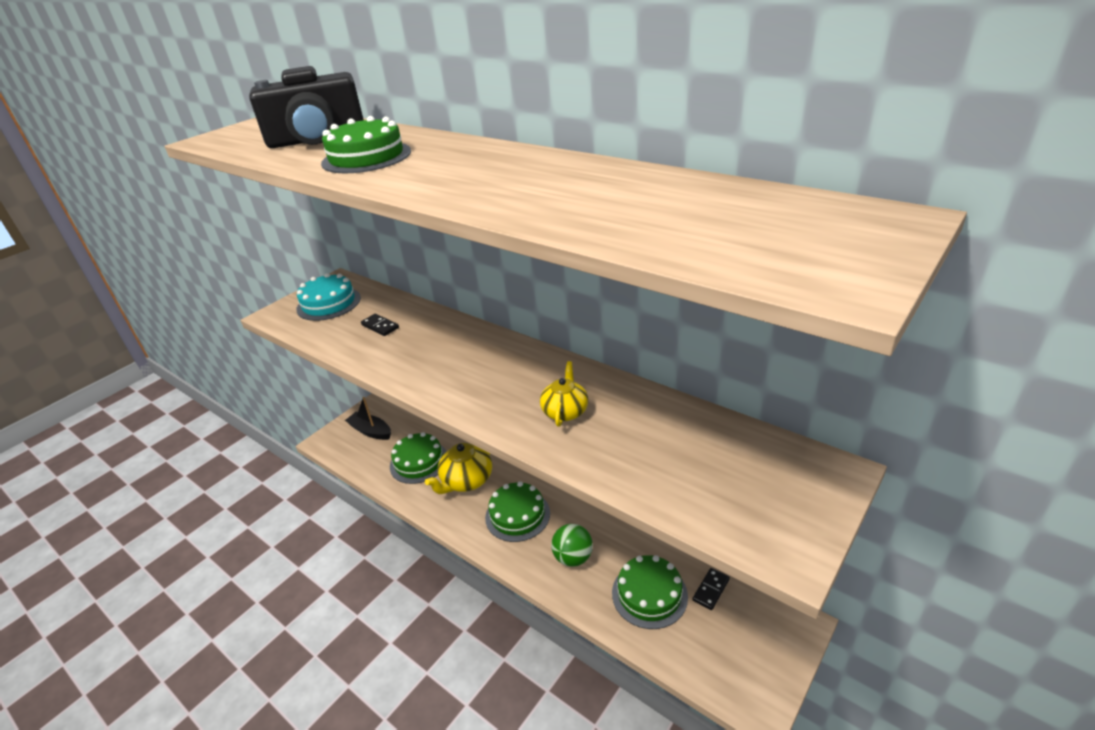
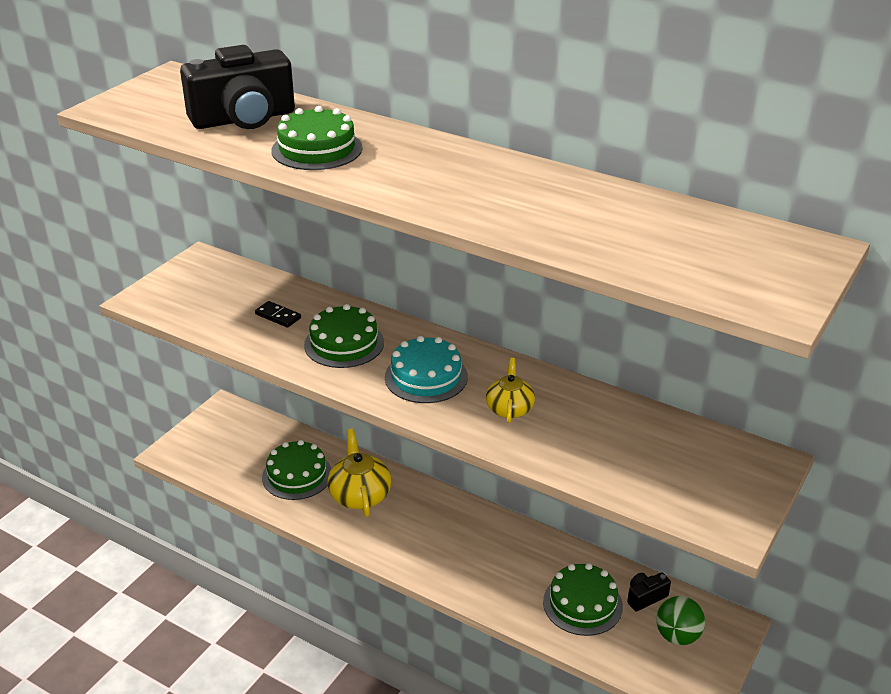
camera: 10 degrees left, 0 degrees up
(328, 303) = (203, 287): turquoise cake -> turquoise cake (426, 377)
(371, 431) = (227, 440): black boat -> none
(466, 480) = (360, 495): yellow teapot -> yellow teapot turned 135 degrees clockwise
(517, 515) = (427, 530): green cake -> green cake (344, 343)
(573, 557) = (496, 572): green ball -> green ball (677, 636)
(711, 590) = (645, 597): black domino -> black camera

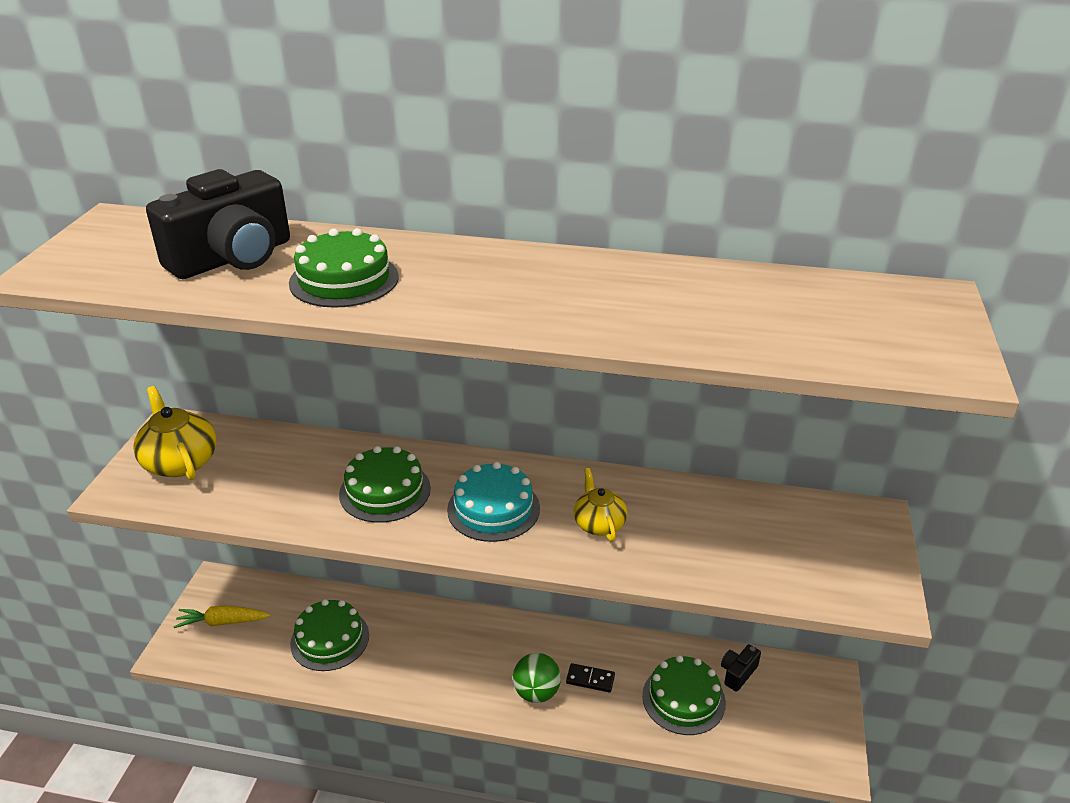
camera: 20 degrees left, 0 degrees up
(217, 440) = (222, 622): none -> yellow carrot
(278, 316) = (294, 475): black domino -> black domino (590, 679)
(360, 495) = (408, 643): yellow teapot -> yellow teapot (180, 462)
(677, 636) = (786, 705): green ball -> green ball (536, 692)

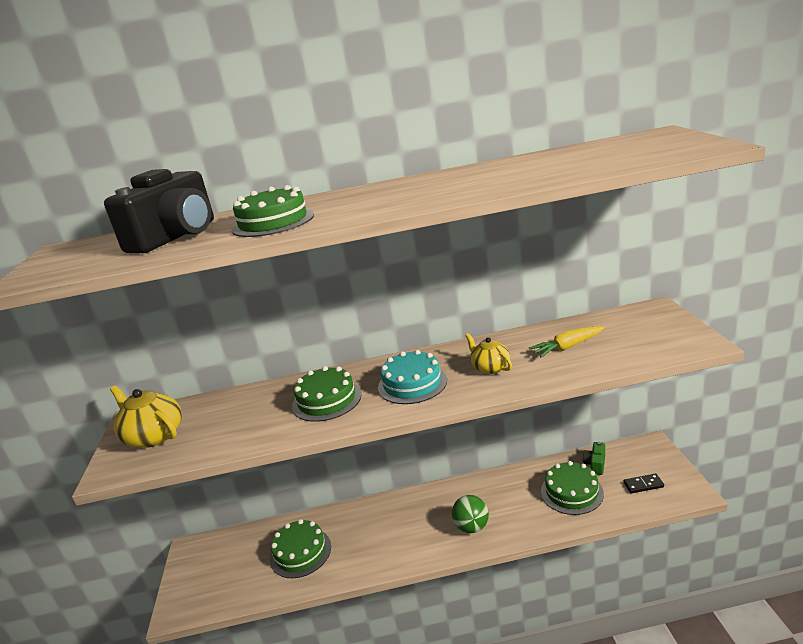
camera: 15 degrees left, 10 degrees down
(222, 622) = (208, 573): yellow carrot -> yellow carrot (567, 347)
(590, 679) = (503, 505): black domino -> black domino (643, 485)
(738, 673) = (595, 464): black camera -> green camera

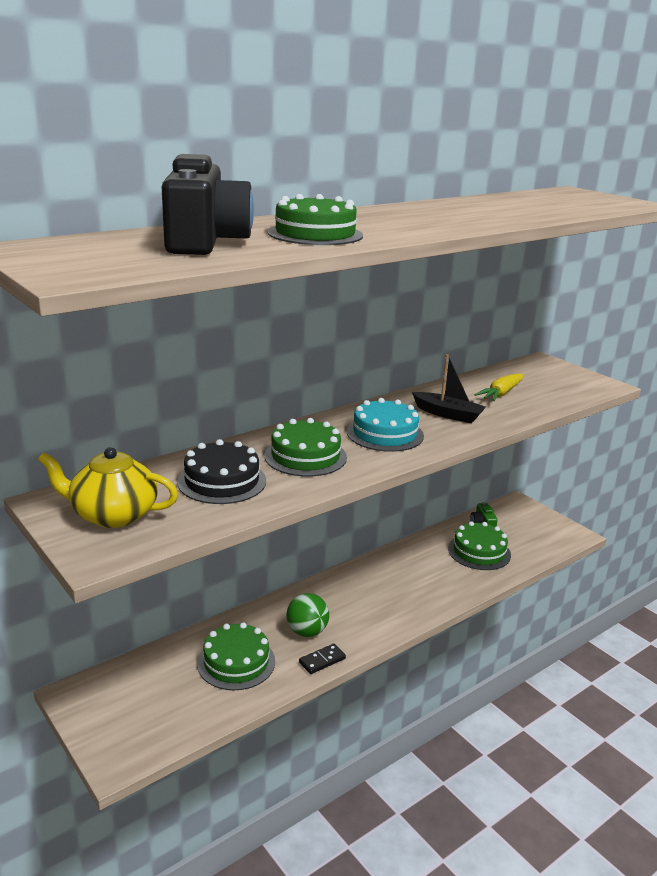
camera: 35 degrees left, 0 degrees up
(246, 416) = (222, 481): none -> black cake
(472, 527) = (409, 598): green ball -> green ball (307, 631)
(490, 367) = (448, 414): yellow teapot -> black boat
(643, 485) = (534, 535): black domino -> black domino (322, 660)

